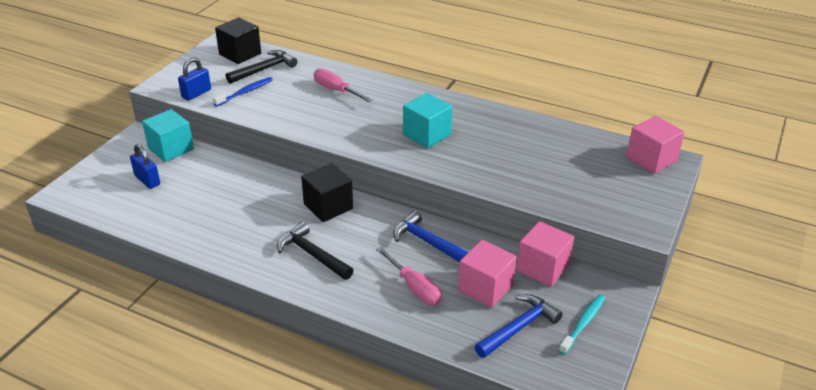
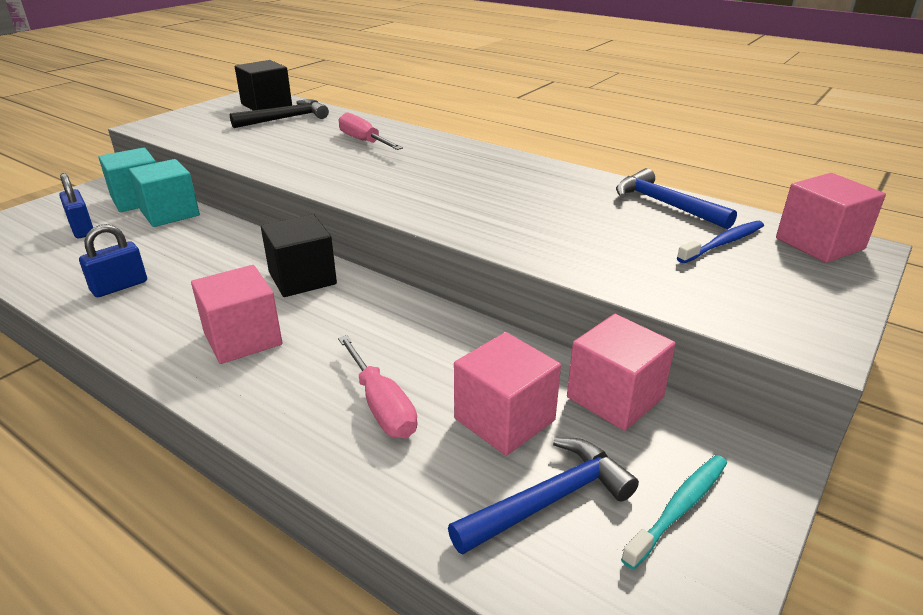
camera: 10 degrees right, 5 degrees down
(196, 93) = (185, 134): blue padlock -> blue padlock (119, 286)
(245, 92) = (246, 137): blue toothbrush -> blue toothbrush (723, 243)
(312, 254) = (243, 338): black hammer -> pink cube
(427, 135) = (466, 192): turquoise cube -> turquoise cube (170, 213)
(428, 242) = (431, 339): blue hammer -> blue hammer (665, 204)

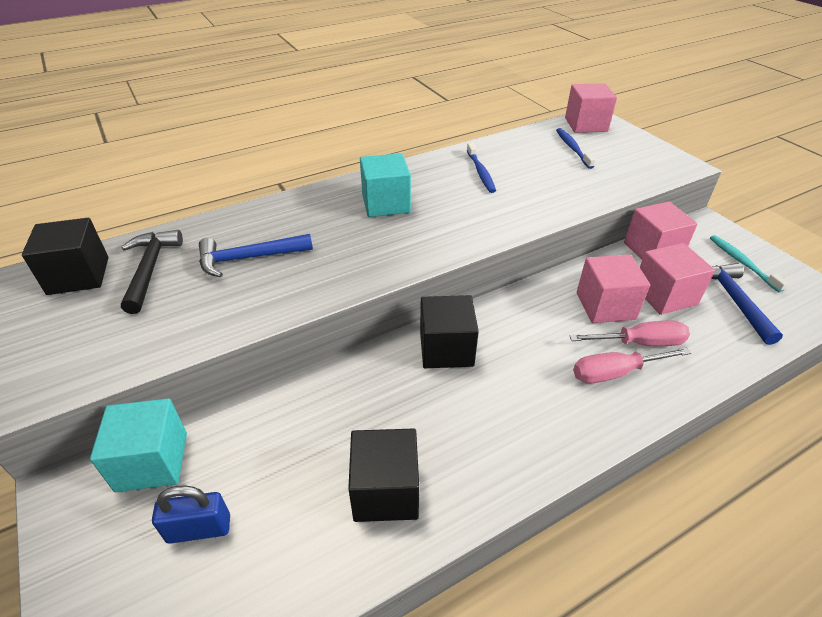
camera: 65 degrees left, 10 degrees up
(119, 286) = (385, 491): blue padlock -> black cube
(170, 213) = (224, 431): turquoise cube -> turquoise cube (386, 203)
(243, 338) = (529, 403): pink cube -> pink cube (605, 306)
(364, 141) = (279, 233): pink screwdriver -> pink screwdriver (615, 372)
(572, 198) = (480, 172): none -> blue toothbrush
(665, 204) = (511, 146): blue hammer -> blue hammer (248, 258)

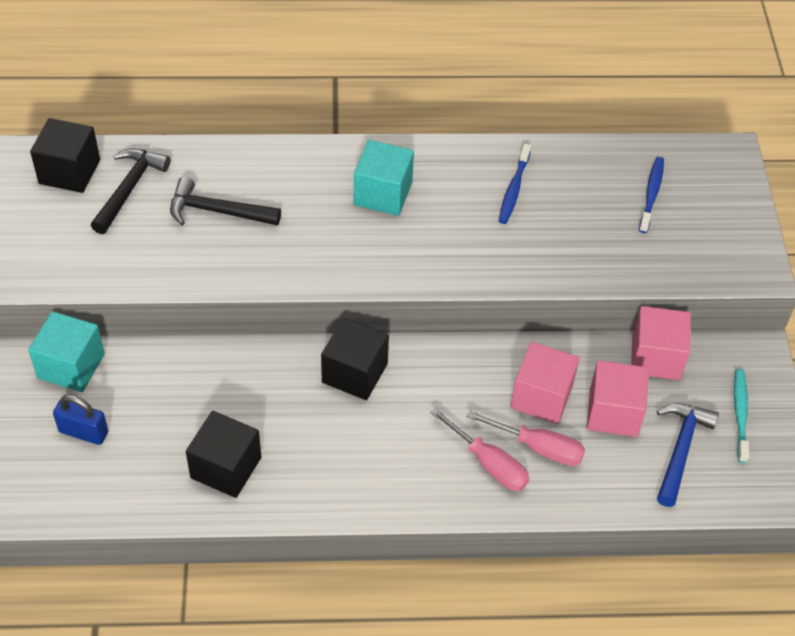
camera: 25 degrees right, 10 degrees up
(248, 258) = (217, 211): blue hammer -> black hammer
(586, 124) = (705, 161): pink cube -> none
(615, 372) = (488, 463): pink screwdriver -> pink screwdriver turned 150 degrees counterclockwise

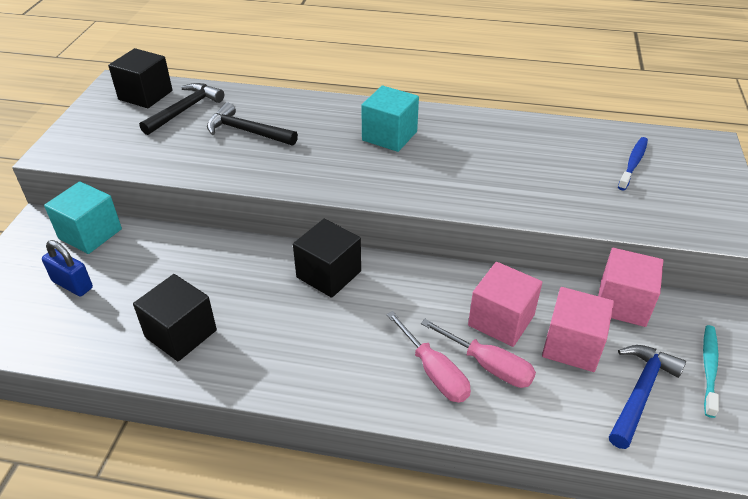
camera: 15 degrees right, 10 degrees down
(513, 189) = (505, 146): blue toothbrush -> none

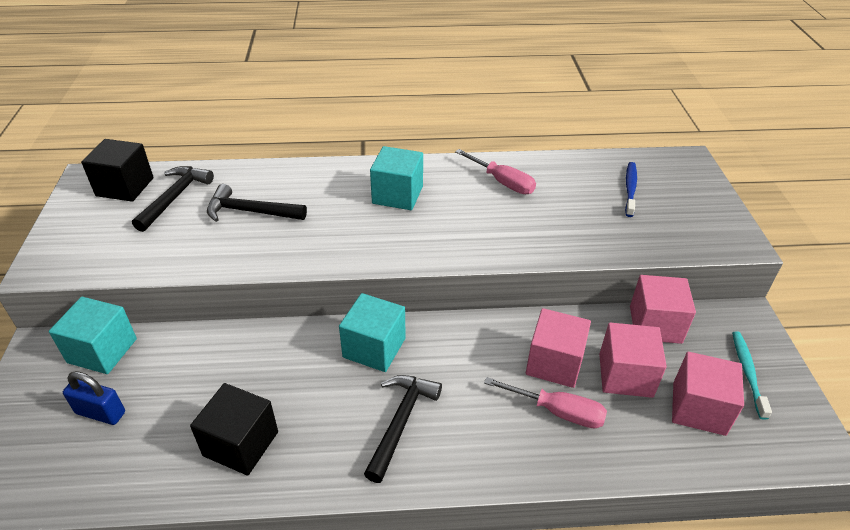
camera: 15 degrees left, 0 degrees up
(329, 274) = (374, 348): black cube -> turquoise cube
(331, 344) = (401, 421): none -> black hammer
(433, 371) = (509, 429): pink screwdriver -> pink screwdriver (502, 182)
(640, 392) = (698, 408): blue hammer -> pink cube

